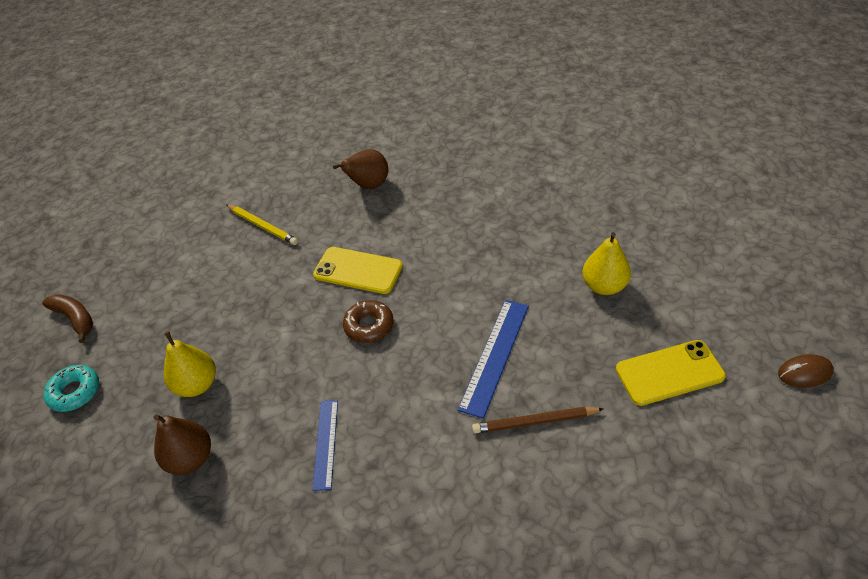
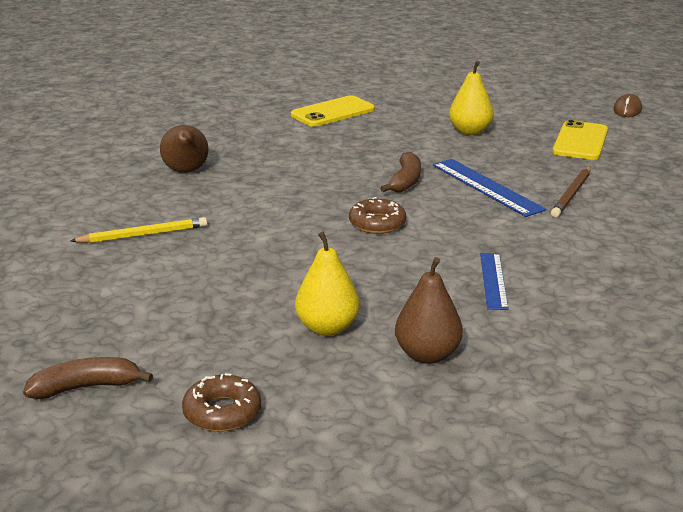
camera: 60 degrees left, 20 degrees down
(75, 392) = (222, 412): turquoise donut -> brown donut
(325, 443) = (493, 280): blue ruler -> blue ruler turned 60 degrees clockwise
(358, 270) = (297, 208): yellow phone -> yellow phone (333, 112)
(458, 301) = (405, 181): none -> brown banana

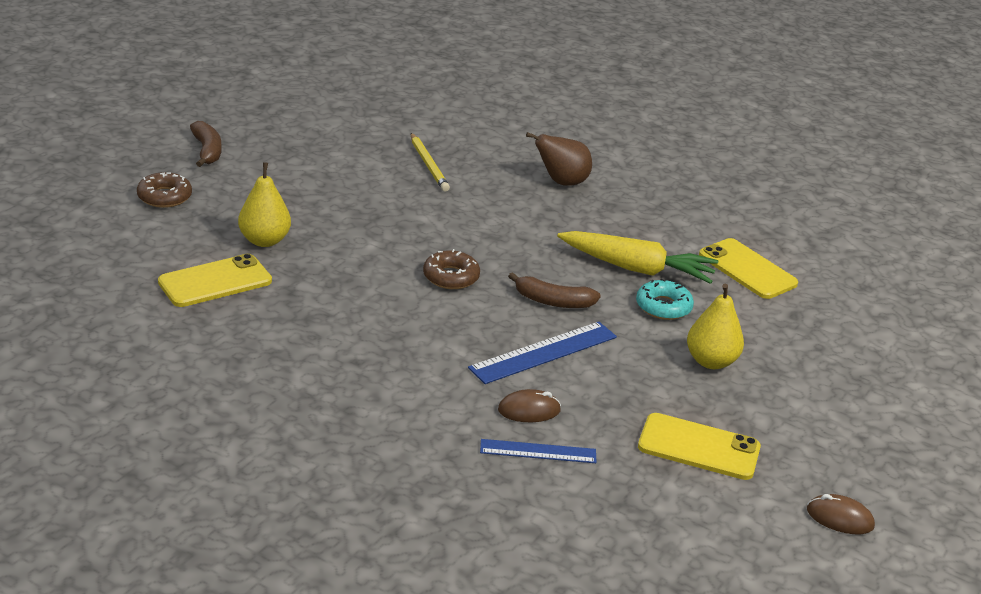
camera: 85 degrees right, 5 degrees up
(341, 148) = (637, 269): none -> yellow carrot
(399, 142) = (663, 307): none -> turquoise donut
(427, 355) = (215, 282): brown pear -> yellow phone
(493, 280) = (332, 329): blue ruler -> blue ruler (538, 451)
(572, 194) = (529, 410): brown pencil -> brown mouse

